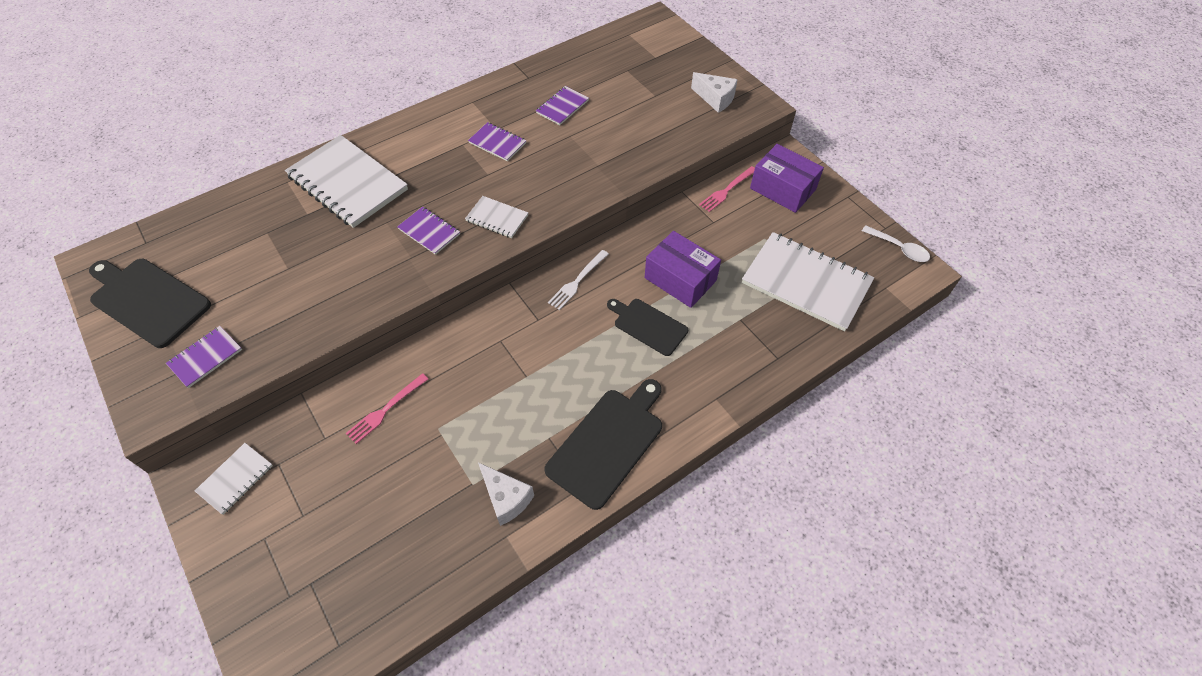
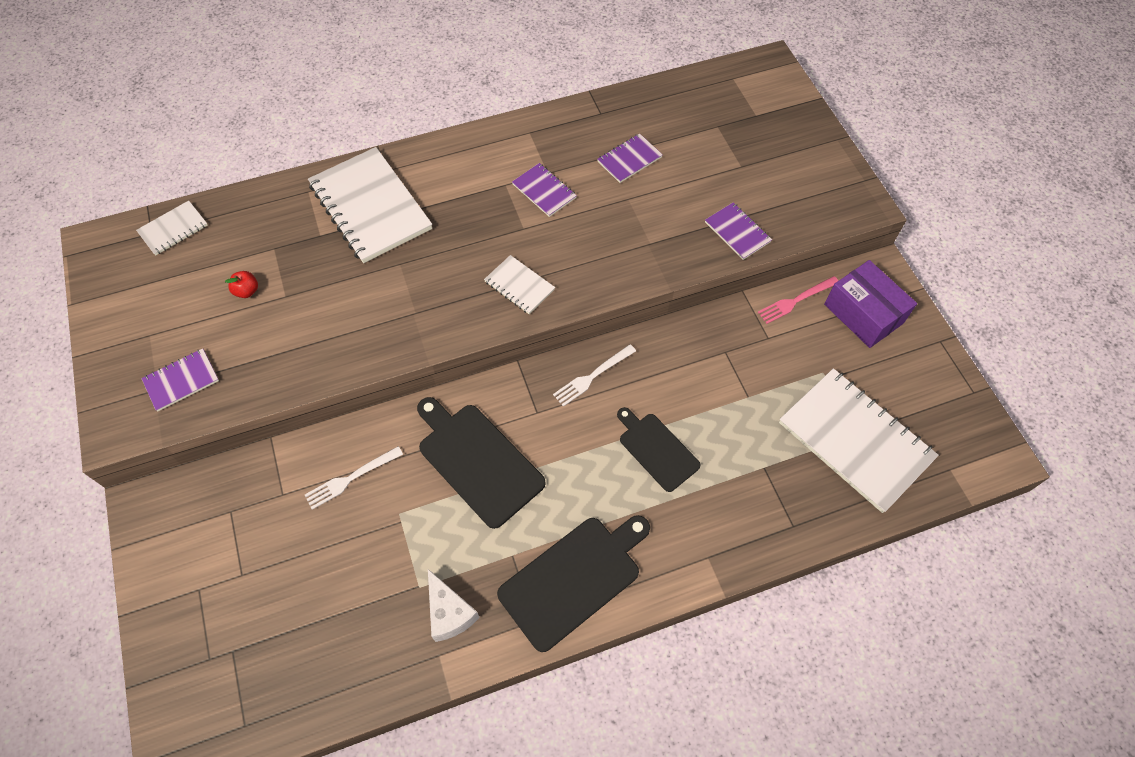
camera: 15 degrees right, 5 degrees up
(148, 300) = (139, 301): black cutting board -> black cutting board (477, 461)
(235, 479) = (185, 517): white notebook -> white notebook (173, 229)
(250, 271) = (247, 291): none -> red apple
(385, 410) = (351, 478): pink fork -> white fork
(429, 231) = (442, 286): purple notebook -> purple notebook (737, 232)
(680, 279) = (709, 401): purple box -> none
(715, 99) = (812, 185): white cheese -> none
(899, 248) = (982, 423): white spoon -> none

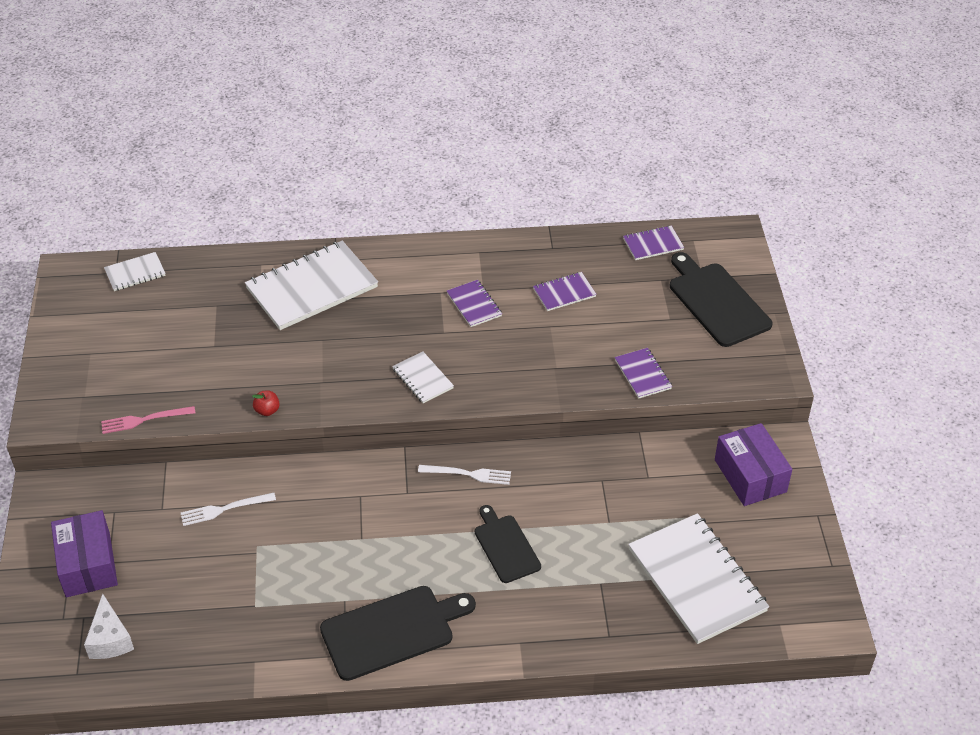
camera: 15 degrees right, 15 degrees down
(181, 380) = (106, 394): purple notebook -> purple notebook (653, 244)
(219, 584) = (88, 565): none -> purple box
(247, 291) = (182, 335): red apple -> red apple (267, 410)
(370, 207) = (312, 288): white notebook -> white notebook turned 75 degrees clockwise
(449, 612) = (274, 631): white cheese -> white cheese (110, 639)
(477, 461) = (340, 520): black cutting board -> black cutting board (717, 302)
(592, 376) = (468, 474): white fork -> white fork turned 150 degrees counterclockwise
(796, 300) = (688, 451): pink fork -> pink fork (144, 420)

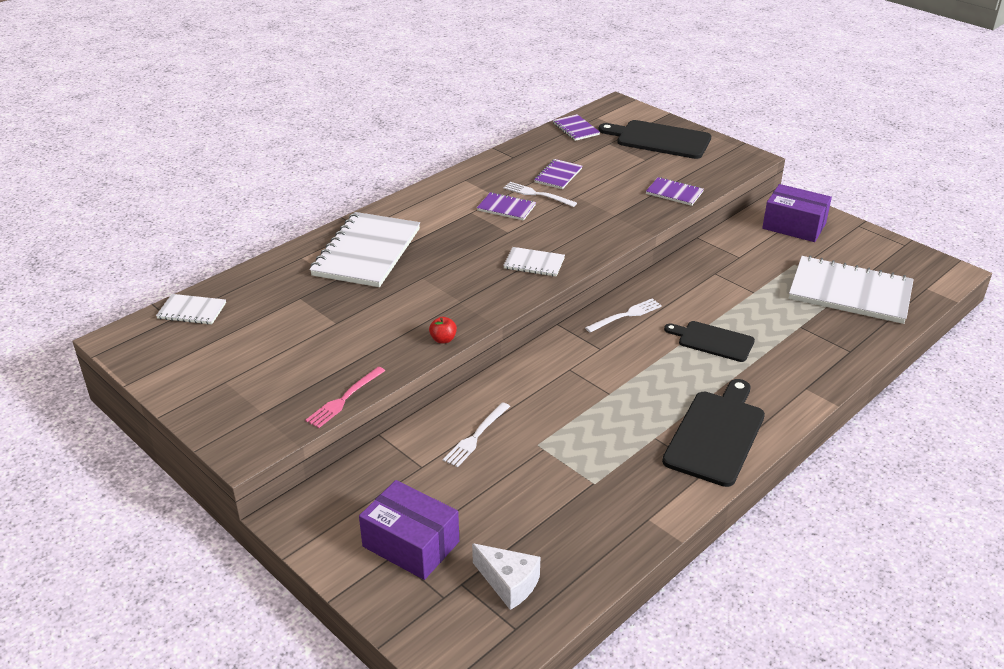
camera: 40 degrees left, 10 degrees down
(135, 273) = (192, 311): white notebook -> white notebook turned 75 degrees clockwise
(518, 304) = (537, 194): none -> white fork
(653, 244) = (575, 129): purple notebook -> purple notebook turned 60 degrees counterclockwise

